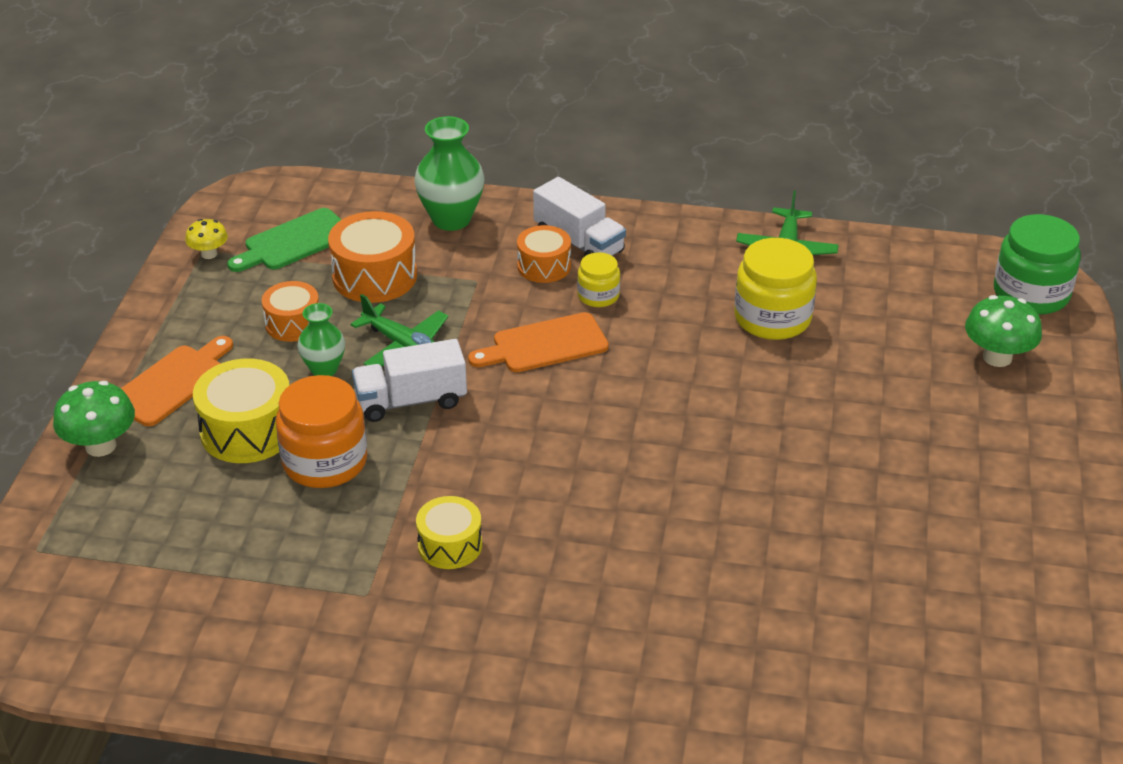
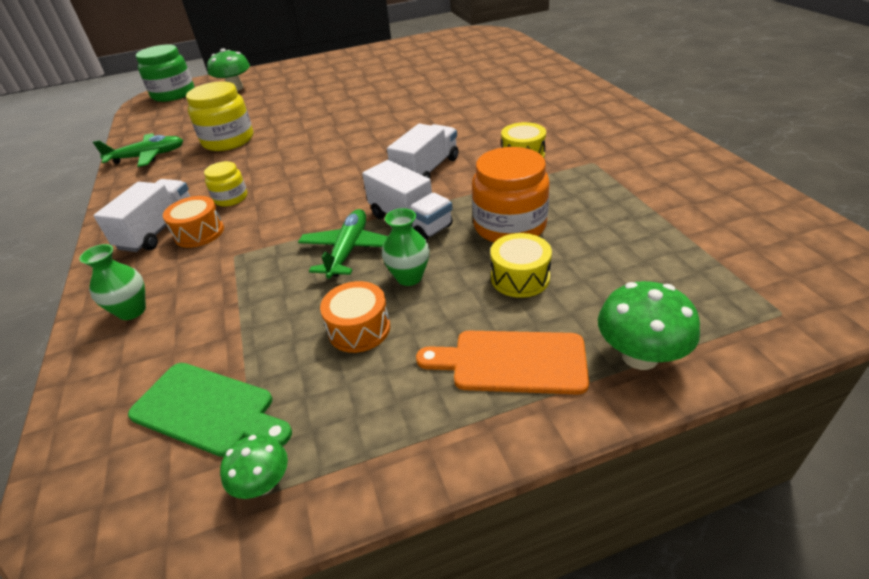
camera: 115 degrees left, 0 degrees up
(209, 254) = (263, 483): yellow mushroom -> green mushroom
(247, 430) = (520, 278): yellow drum -> yellow drum, size x0.64
(374, 276) = (252, 314): orange drum -> none
(451, 219) = (132, 311): green vase -> green vase, size x0.61
(503, 451) = (426, 170): none -> white truck
(545, 345) = (304, 196): orange cutting board -> none

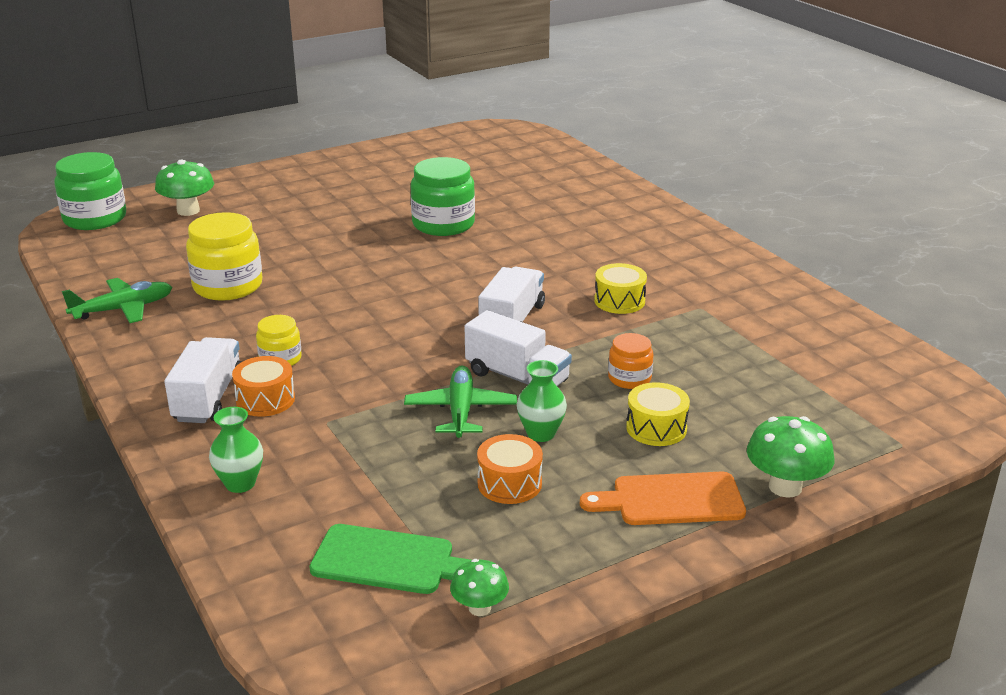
camera: 15 degrees left, 10 degrees down
(405, 96) = (443, 224): none -> green jar
(509, 226) = (629, 378): orange jar -> orange jar, size x0.55

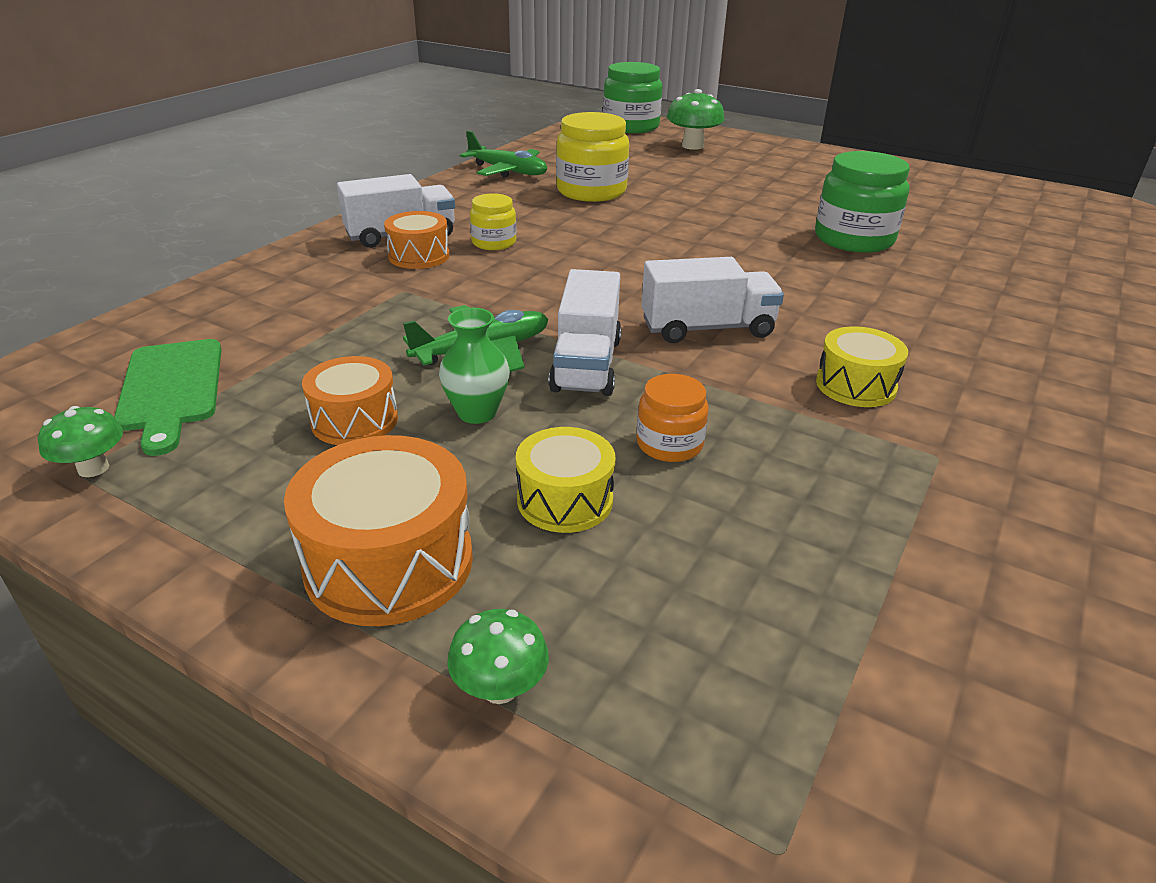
camera: 60 degrees right, 5 degrees up
(240, 483) = (274, 284): green vase -> none
(671, 500) = (389, 562): orange cutting board -> orange drum
(785, 487) = (500, 688): green mushroom -> green mushroom, size x0.60

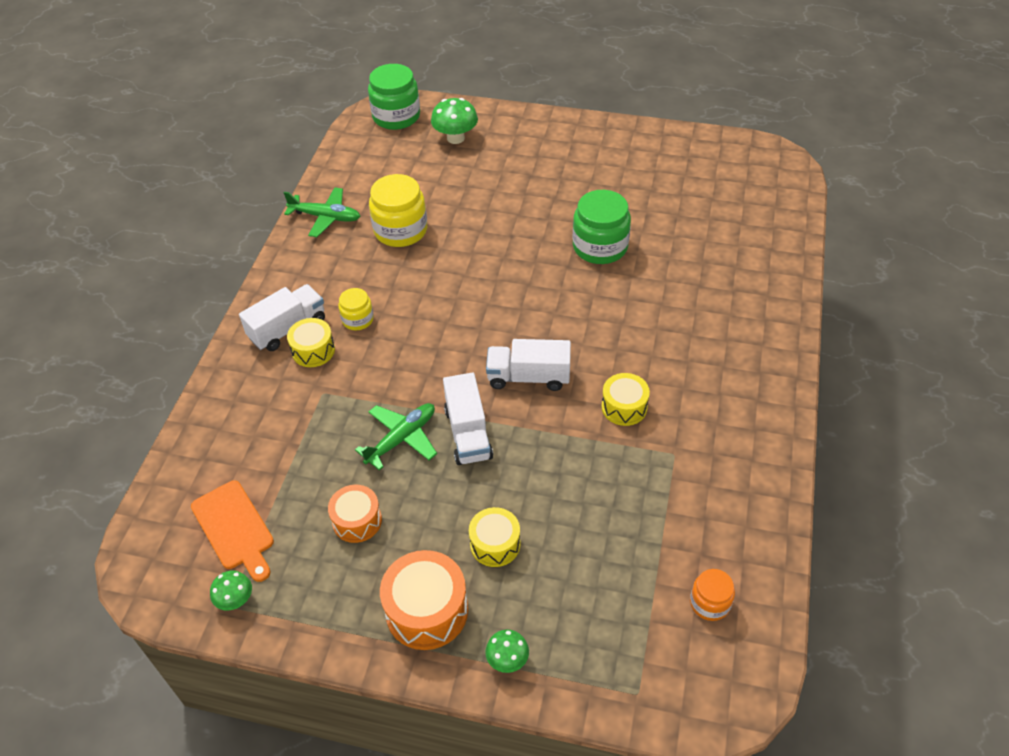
camera: 15 degrees left, 15 degrees up
(171, 389) = (234, 528): green cutting board -> orange cutting board
(419, 256) = (313, 350): orange drum -> yellow drum
(477, 413) = (422, 494): green vase -> none
(669, 444) = (535, 487): orange jar -> orange jar (710, 603)
(707, 328) = (528, 377): white truck -> white truck turned 150 degrees counterclockwise

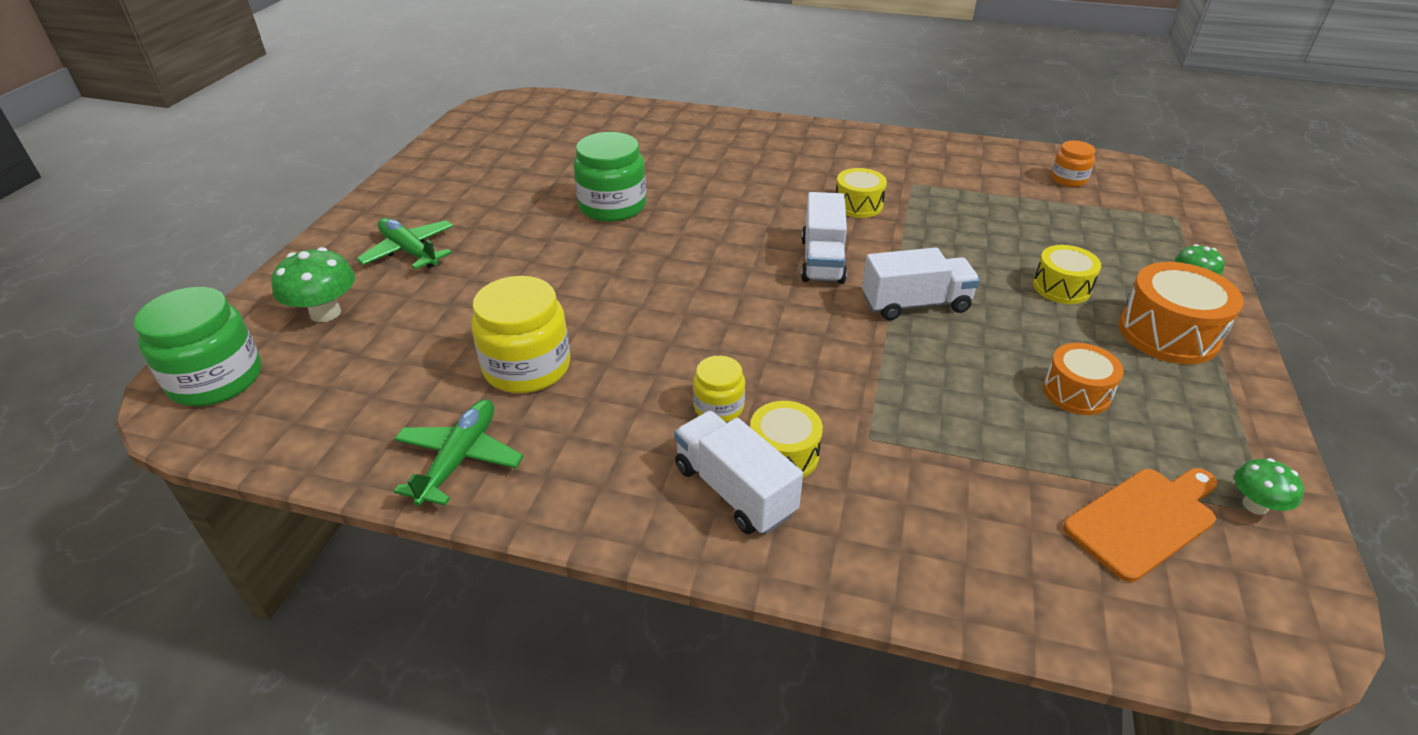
camera: 90 degrees left, 10 degrees down
(402, 438) = (935, 357): green plane -> green plane (409, 251)

